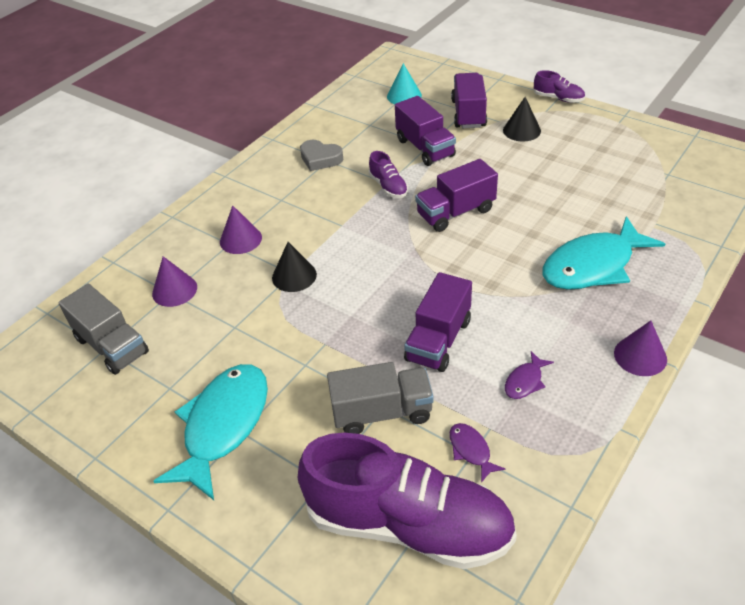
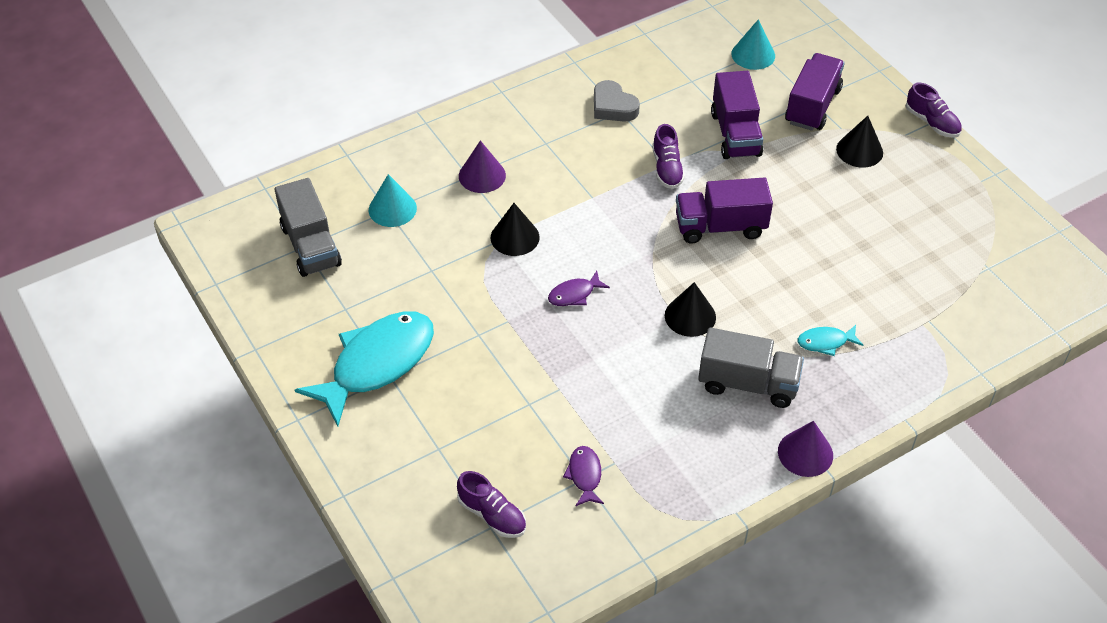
camera: 20 degrees right, 5 degrees up
(174, 290) = (392, 209): purple cone -> turquoise cone
(382, 412) = (524, 408): grey truck -> grey truck (748, 384)
(408, 524) = (492, 515): purple shoe -> purple shoe, size x0.41
(438, 340) = (618, 360): purple truck -> none
(475, 284) = (690, 316): none -> black cone
(525, 381) = (675, 433): purple fish -> purple fish (574, 294)
(593, 266) = (825, 342): turquoise fish -> turquoise fish, size x0.43

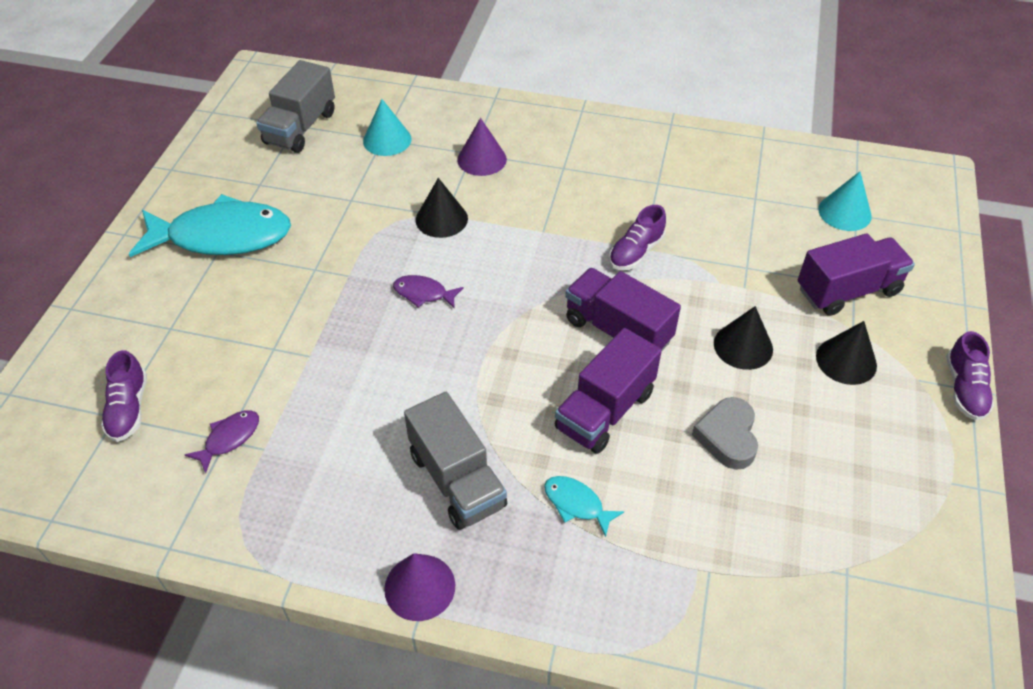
camera: 45 degrees right, 0 degrees up
(613, 106) = (656, 175): grey heart -> grey heart (727, 437)
(690, 316) = (489, 383): black cone -> black cone (743, 346)
(735, 134) = (737, 265): purple truck -> purple truck (605, 410)

